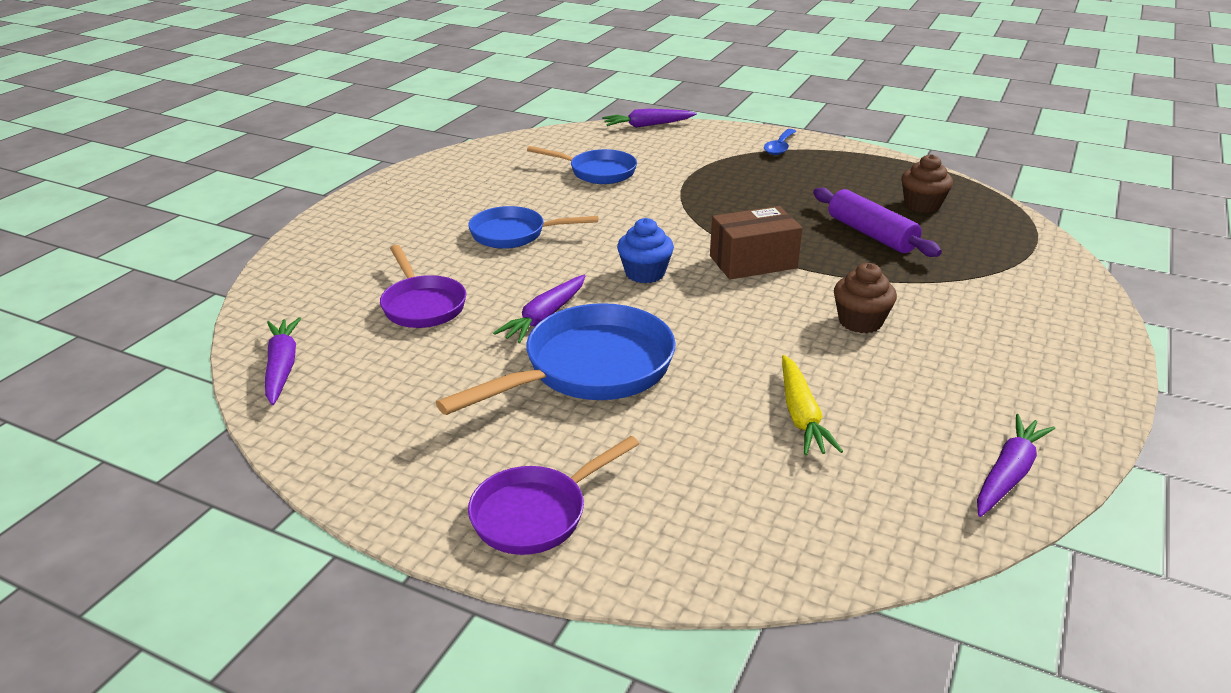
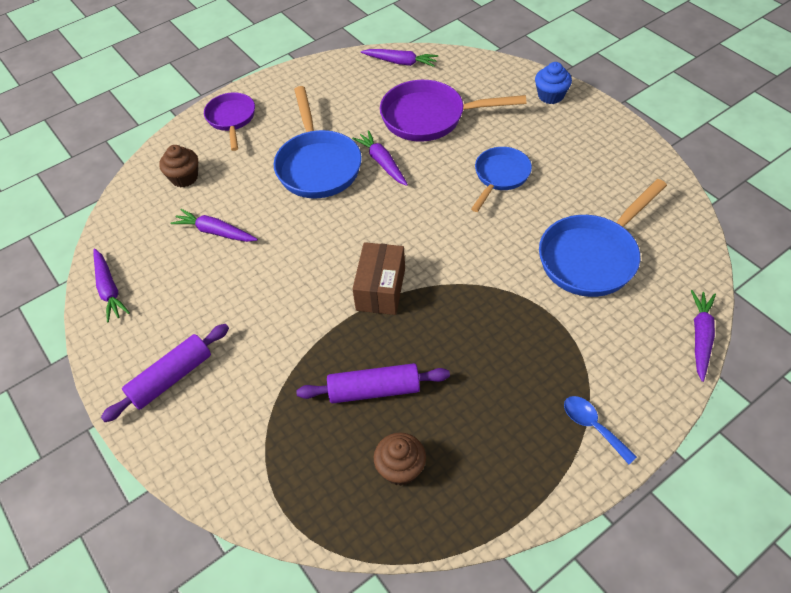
camera: 120 degrees right, 20 degrees up
(422, 305) = (430, 117): purple pan -> purple pan, size x1.59
(597, 172) = (592, 257): blue pan -> blue pan, size x1.59
(645, 273) = (403, 224): blue cupcake -> blue cupcake (550, 96)
(801, 415) = (215, 232): yellow carrot -> purple carrot
(860, 321) = (270, 308): brown cupcake -> brown cupcake (184, 177)
(1031, 354) = (171, 378): none -> purple rolling pin

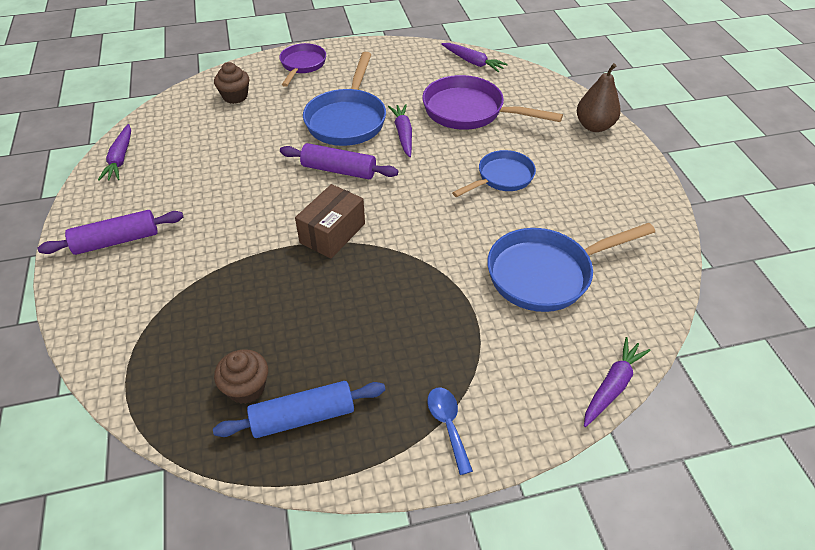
camera: 20 degrees right, 5 degrees down
(215, 232) = (230, 143): purple carrot -> none
(374, 390) = (270, 313): purple rolling pin -> purple rolling pin (339, 170)
(468, 472) = (303, 416): none -> blue rolling pin
(550, 96) = (594, 126): blue cupcake -> brown pear

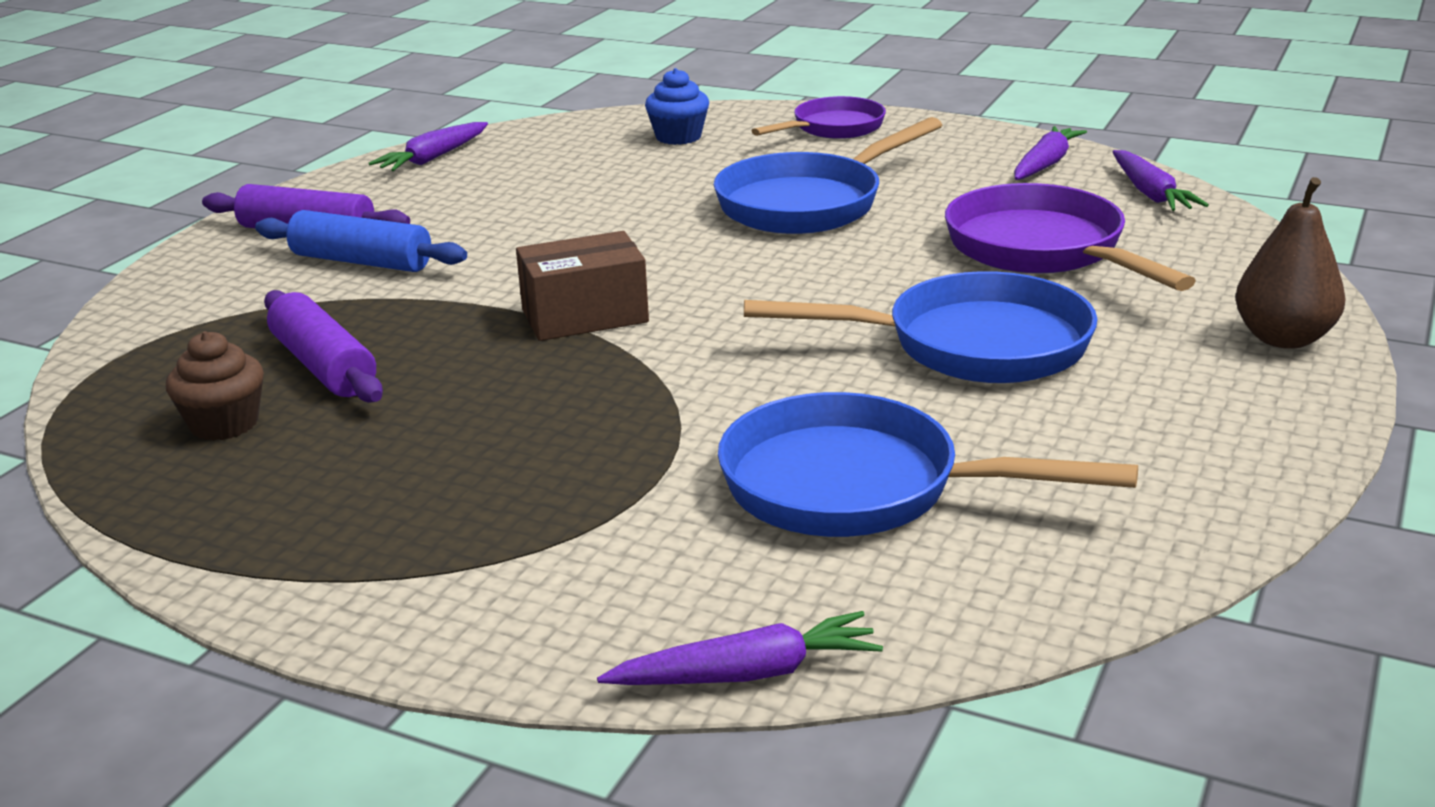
camera: 40 degrees right, 20 degrees down
(235, 96) = (678, 137): brown cupcake -> blue cupcake
(303, 416) = (241, 482): blue rolling pin -> blue rolling pin (362, 261)
(339, 170) = (704, 253): purple rolling pin -> purple rolling pin (324, 366)
(403, 134) = (875, 244): purple carrot -> purple carrot (1045, 164)
(448, 425) = (407, 584): blue spoon -> none
(502, 178) = (971, 345): blue pan -> blue pan, size x1.59

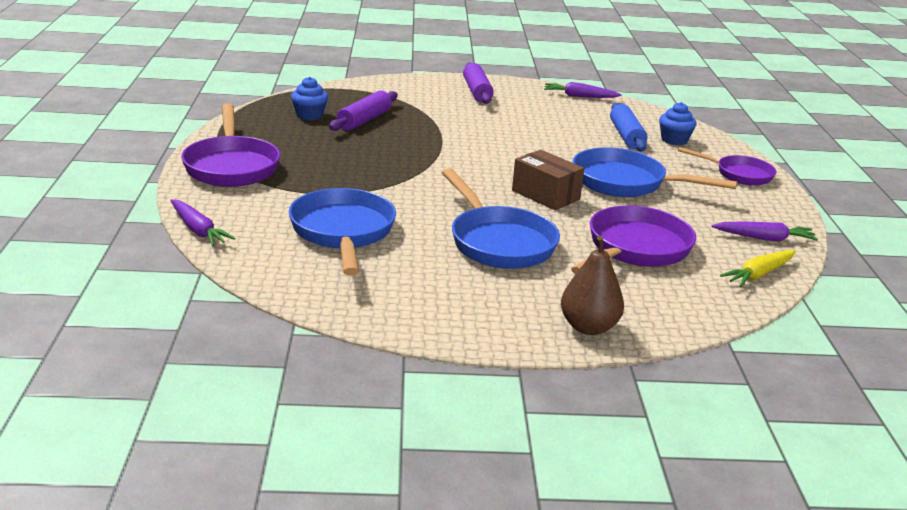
camera: 60 degrees right, 0 degrees up
(224, 424) = (309, 115): brown cupcake -> blue cupcake
(362, 261) = (459, 107): blue rolling pin -> blue rolling pin (626, 136)
(419, 573) = (231, 166): none -> purple pan
(585, 316) = (449, 156): brown box -> brown box (545, 195)
(1150, 193) = (759, 274): purple carrot -> yellow carrot

